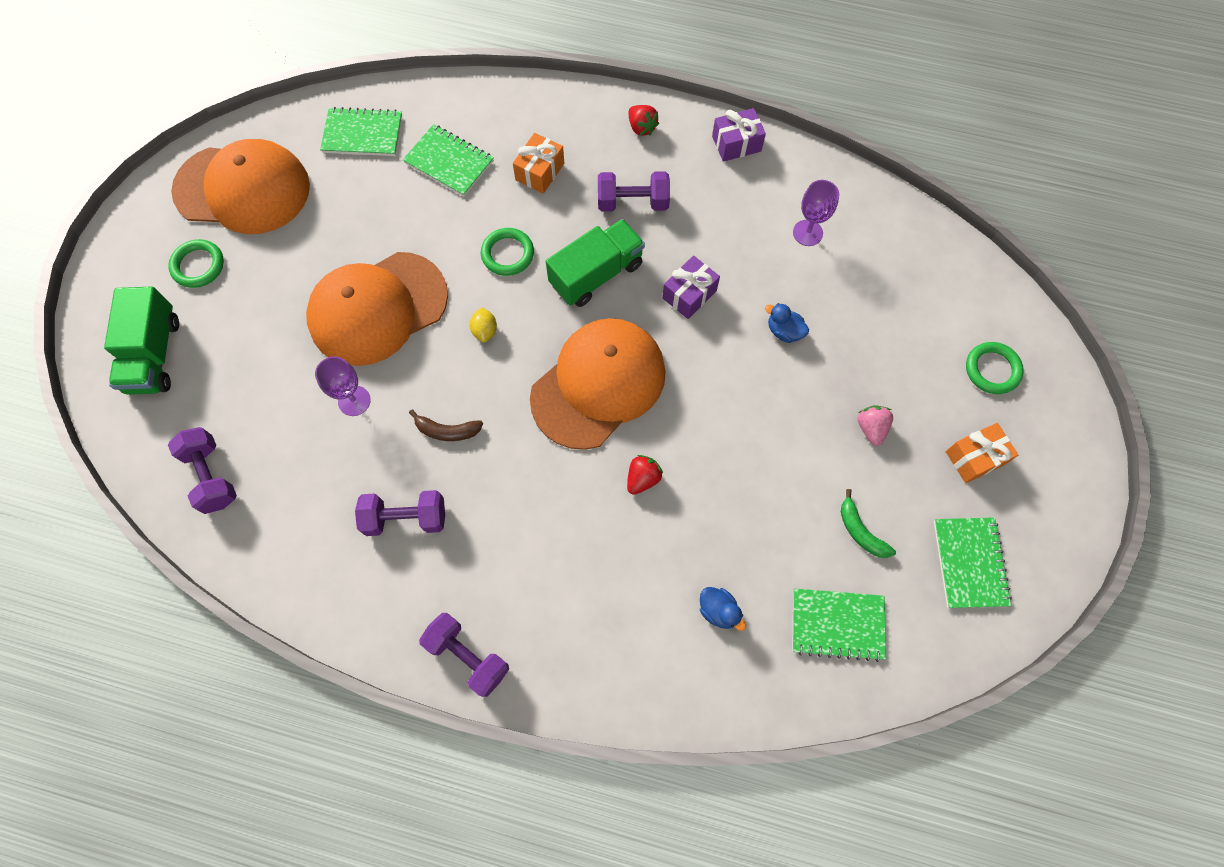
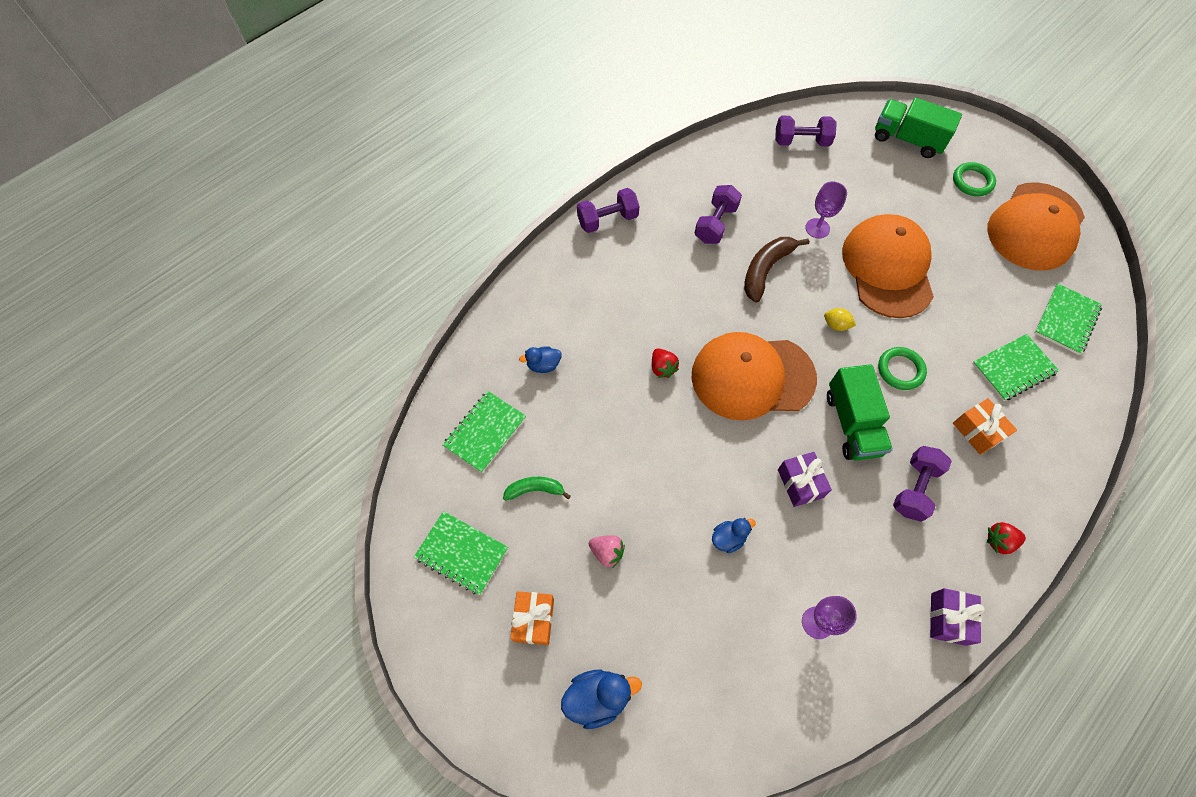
camera: 120 degrees right, 5 degrees down
(447, 430) = (766, 270): brown banana -> brown banana, size x1.64
(598, 384) = (752, 377): orange cap -> orange cap turned 105 degrees clockwise
(992, 370) = (597, 697): green ring -> blue duck

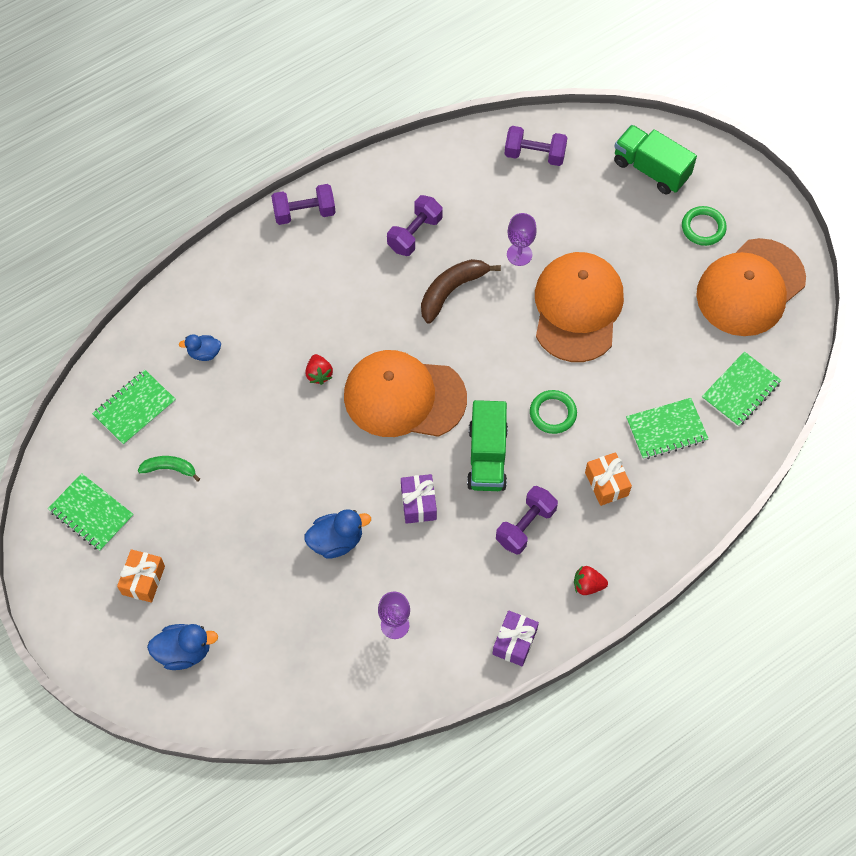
camera: 10 degrees right, 0 degrees up
(607, 552) = (222, 534): pink strawberry -> none
(728, 538) = (336, 541): blue duck -> blue duck, size x1.57
(836, 325) = (504, 359): yellow lemon -> none

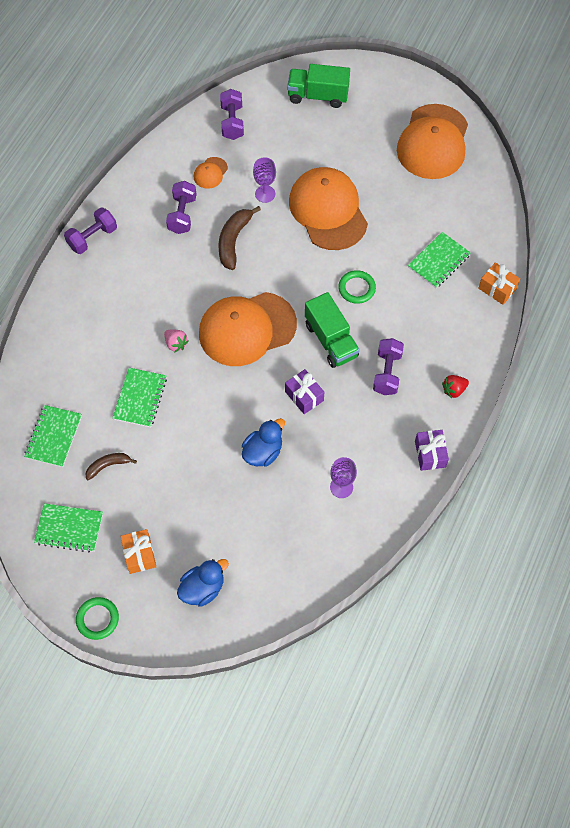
camera: 30 degrees left, 0 degrees up
(169, 469) = (108, 466): green banana -> brown banana
(204, 353) = (81, 371): blue duck -> none
(319, 374) = (176, 344): red strawberry -> pink strawberry
(474, 201) = (210, 173): none -> orange cap
(534, 154) = (232, 122): purple dumbbell -> purple dumbbell turned 75 degrees counterclockwise
(606, 484) = (422, 316): orange gift -> orange gift (497, 288)
(703, 228) = (377, 118): green ring -> green ring (97, 619)
(740, 390) = (470, 211): green notebook -> green notebook (140, 398)

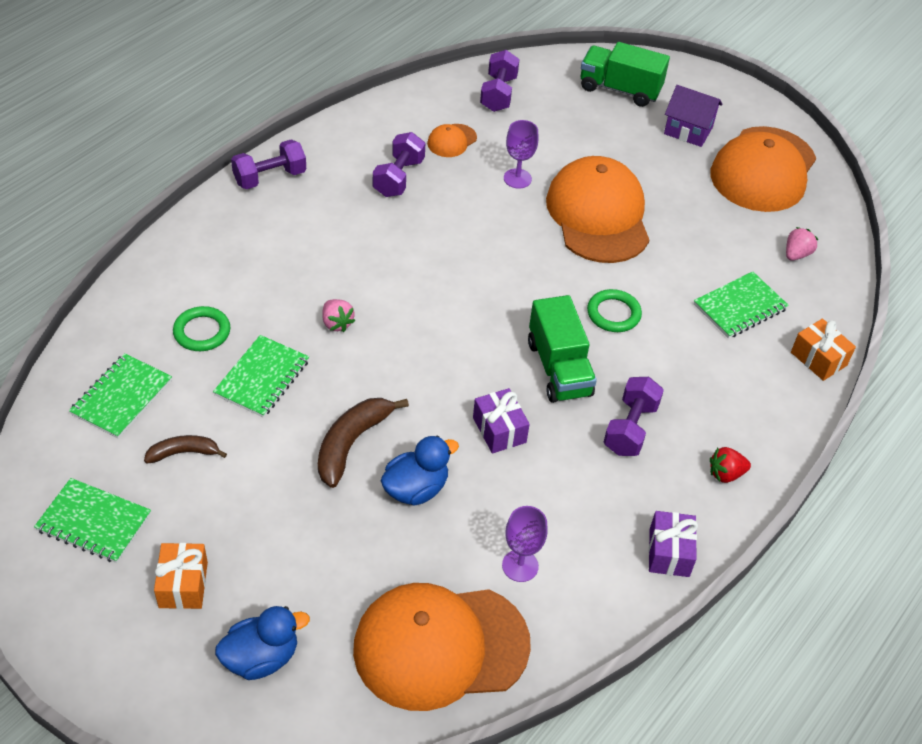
camera: 10 degrees right, 15 degrees down
(97, 619) = (84, 661): green ring -> green ring (202, 332)
(233, 241) = (458, 221): brown banana -> brown banana (351, 443)
(247, 329) = (443, 328): orange cap -> orange cap (440, 646)
(374, 121) = (688, 130): none -> purple house
(468, 208) = (796, 254): none -> pink strawberry

